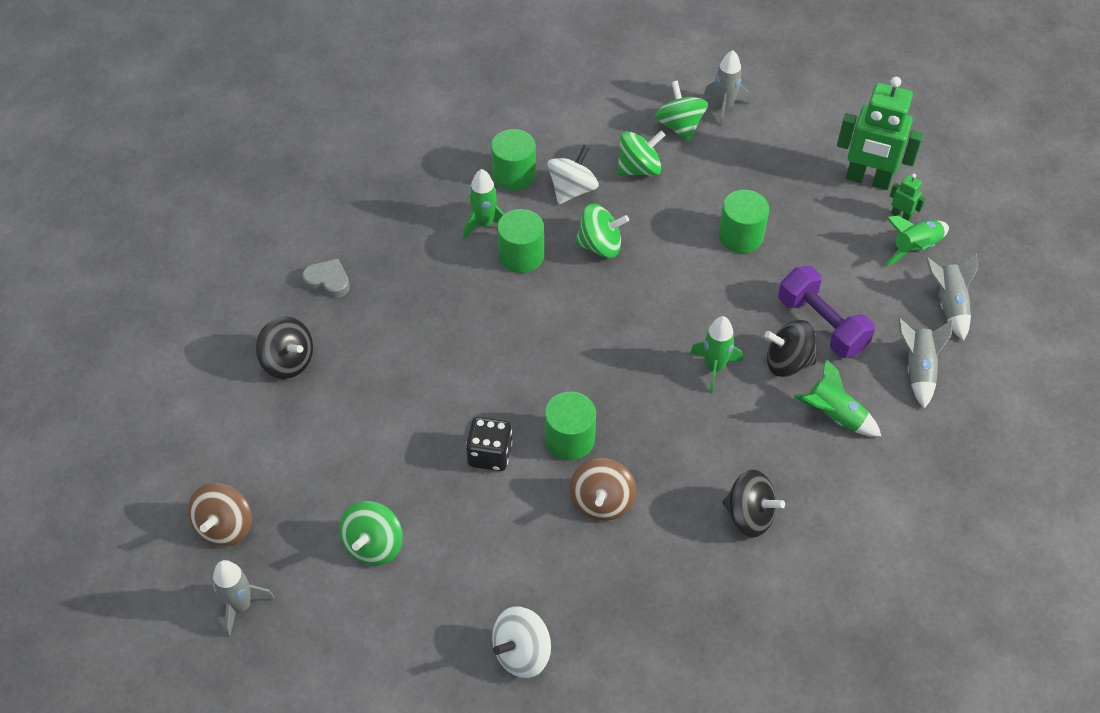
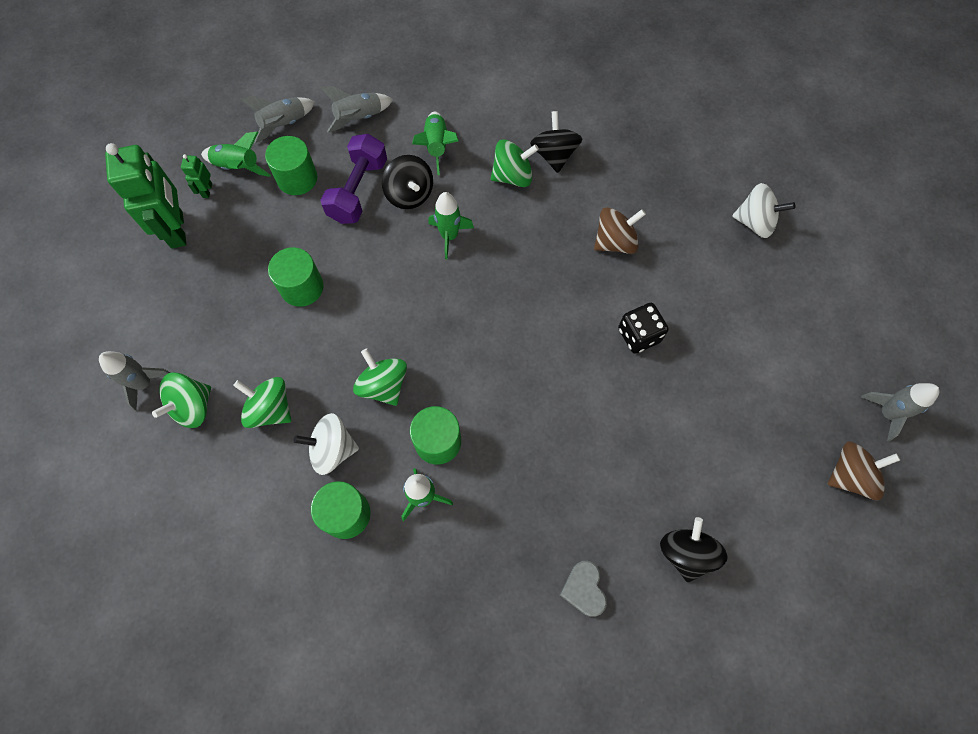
camera: 125 degrees left, 15 degrees up
(373, 545) = (769, 361): green spinning top -> green spinning top (512, 176)
(569, 439) = (583, 292): green cylinder -> green cylinder (297, 178)

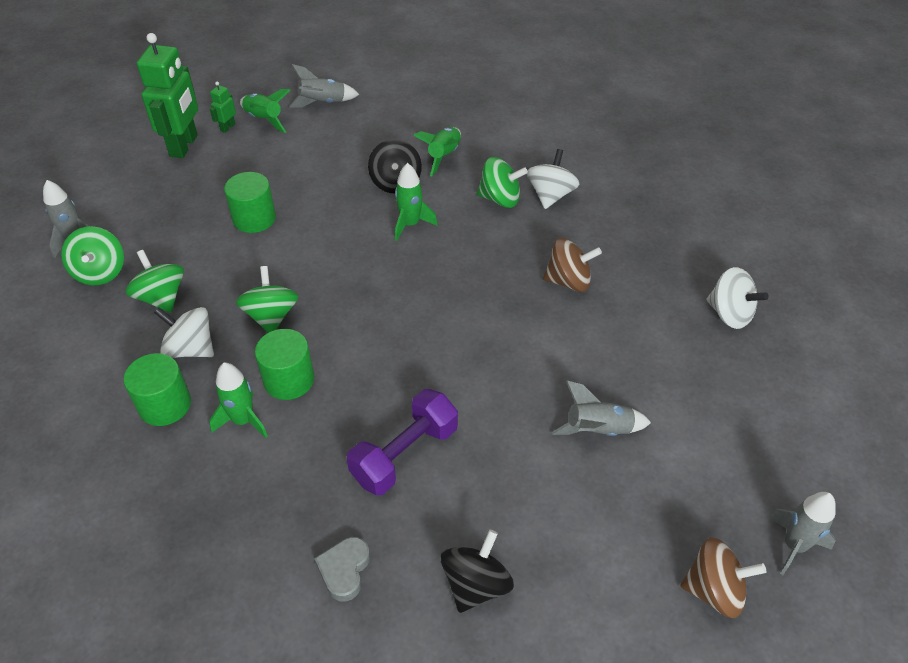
camera: 25 degrees right, 20 degrees down
(193, 407) = (100, 272): green spinning top -> green spinning top turned 75 degrees counterclockwise
(297, 178) = (307, 142): green cylinder -> none
(358, 190) = (352, 166): purple dumbbell -> purple dumbbell (405, 454)
(359, 118) = (389, 116): grey rocket -> grey rocket (598, 430)
(554, 155) = (550, 195): black spinning top -> white spinning top
(639, 335) = (545, 366): black dice -> none

